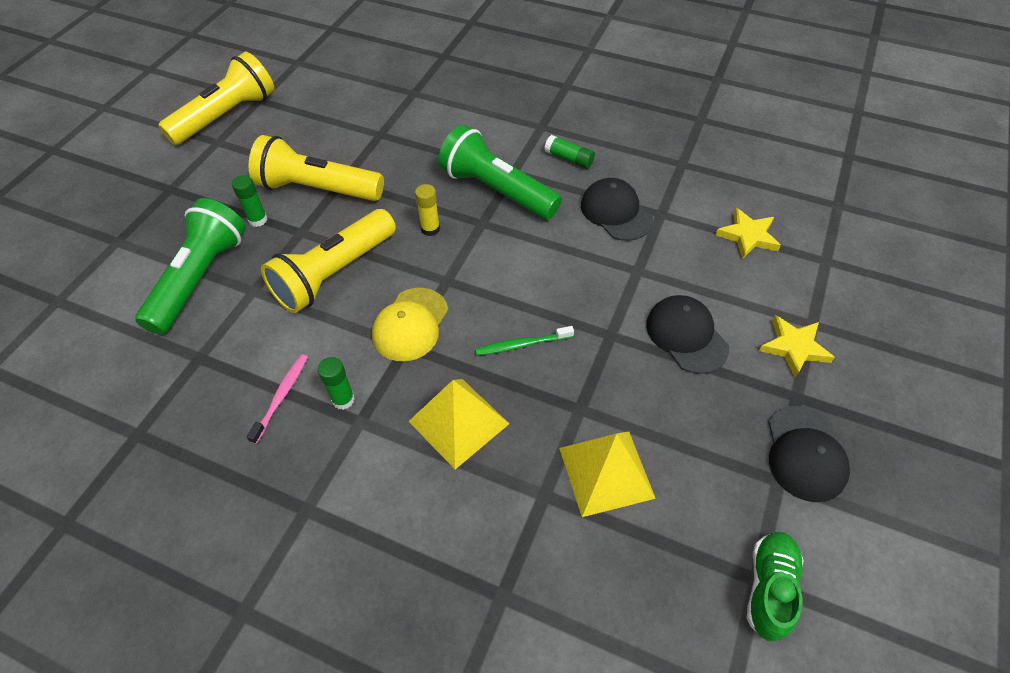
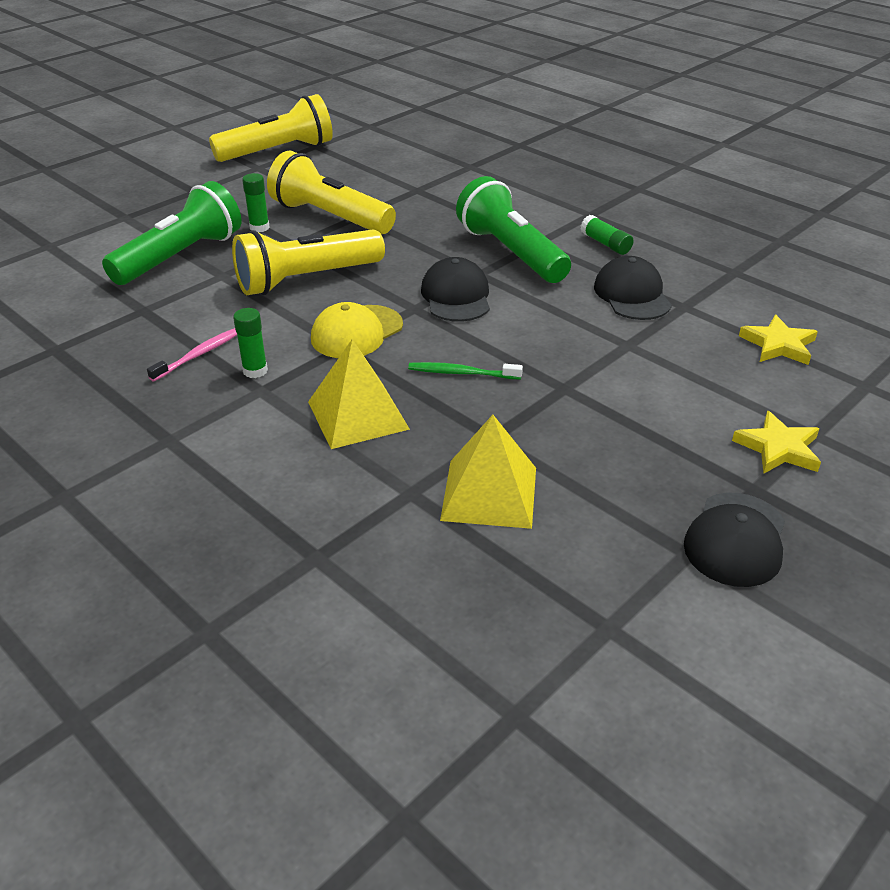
camera: 20 degrees right, 15 degrees down
(430, 229) = (422, 267): yellow glue stick -> none
(686, 336) = (651, 408): black cap -> black cap (456, 296)
(769, 588) = (618, 639): green shoe -> none

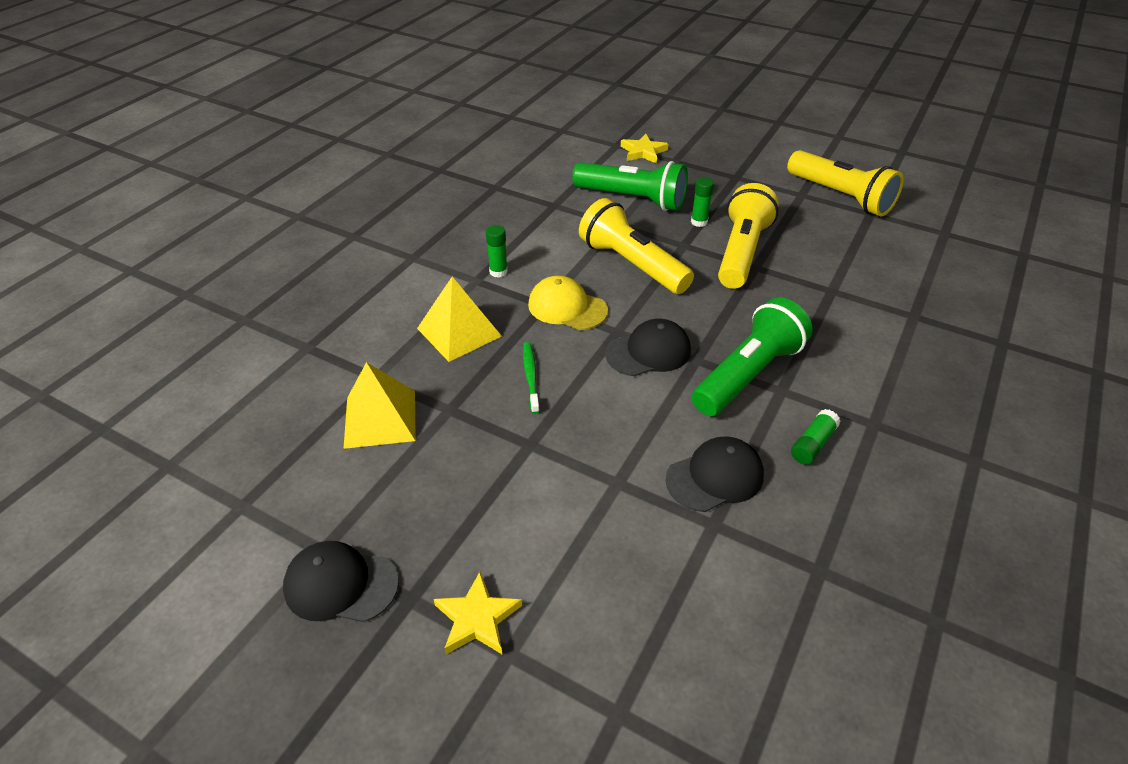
camera: 75 degrees right, 5 degrees up
(198, 355) = (509, 243): pink toothbrush -> none
(778, 345) = (671, 618): yellow star -> yellow star (643, 152)

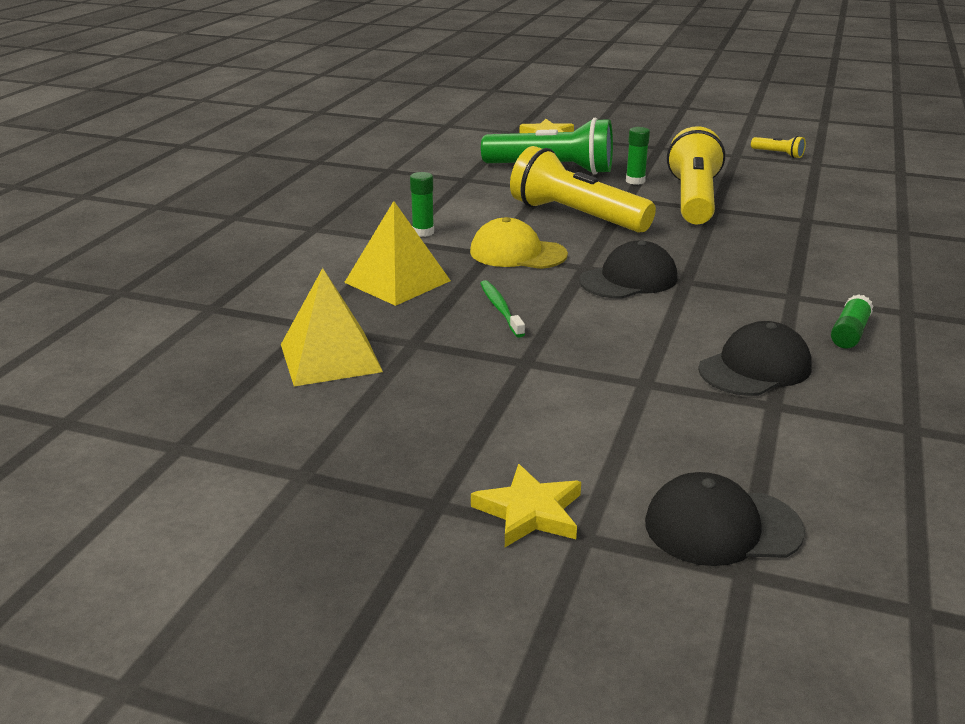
camera: 10 degrees left, 15 degrees down
(340, 584) = (340, 502): black cap -> black cap (722, 527)
(747, 374) = (749, 287): green flashlight -> none
(841, 196) = (778, 154): yellow flashlight -> yellow flashlight, size x0.42

